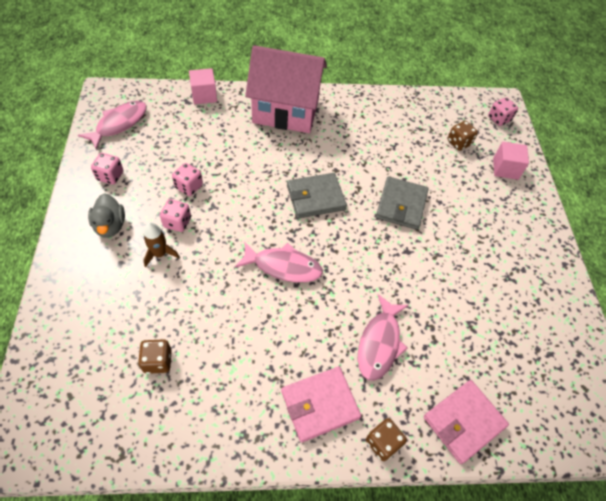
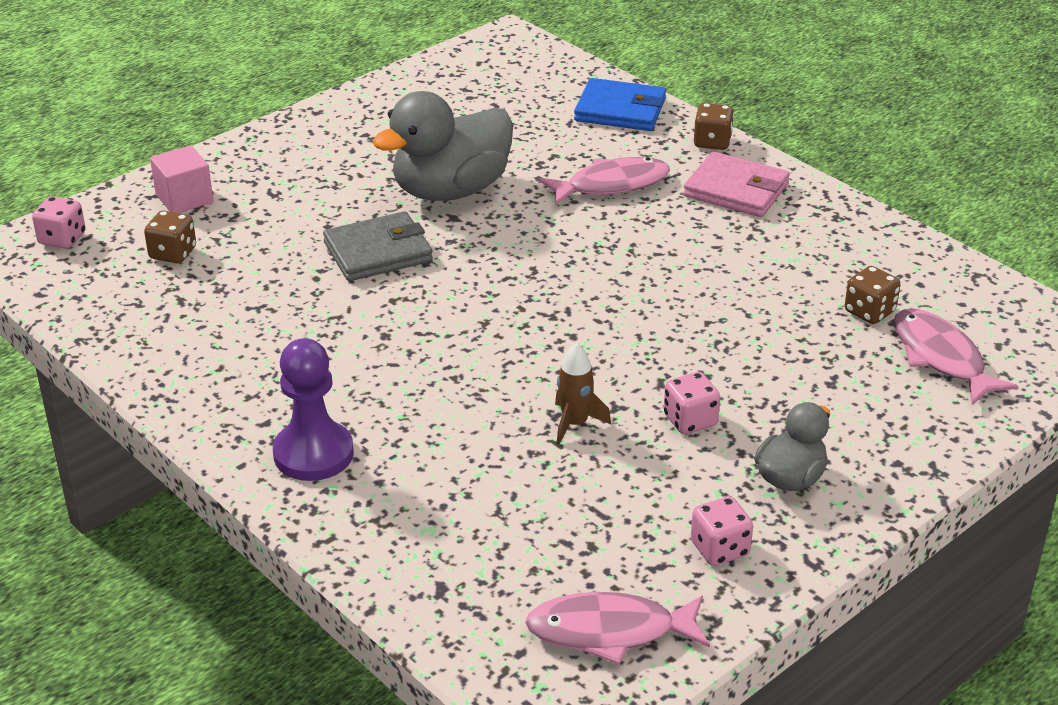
camera: 125 degrees left, 20 degrees down
(160, 254) = (756, 401): brown rocket -> brown rocket (575, 423)
(189, 187) = (617, 452): pink dice -> none
(204, 95) = (397, 577): pink cube -> none
(283, 266) = (617, 294): pink fish -> pink fish (941, 357)
(286, 111) = (313, 454): pink house -> purple pawn
(315, 198) = (466, 326): grey wallet -> none
(434, 267) = (451, 190): none -> grey duck
(463, 422) = (620, 110): pink wallet -> blue wallet

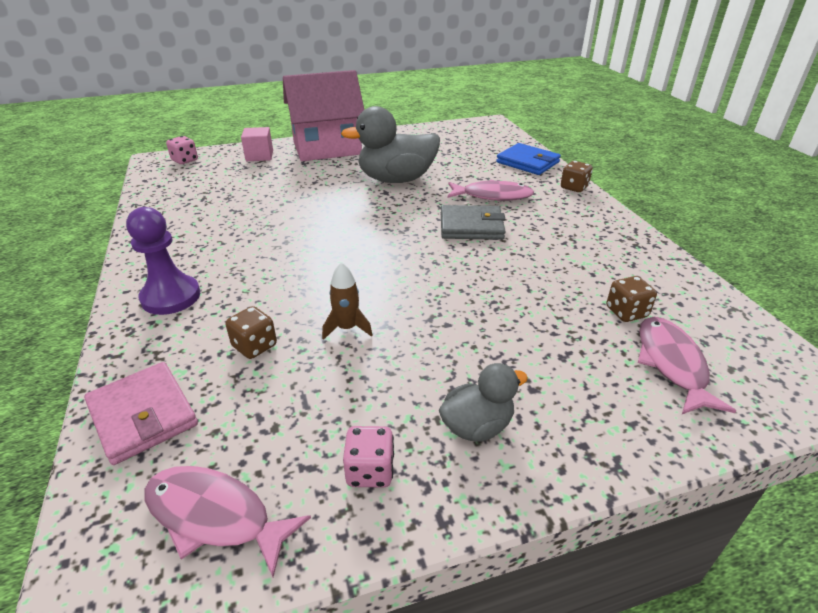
camera: 25 degrees right, 0 degrees up
(173, 253) = (225, 177): brown dice -> brown dice (254, 346)
(284, 156) = (327, 148): none -> pink house
(378, 252) = (327, 199): grey wallet -> grey wallet (471, 226)
(690, 420) = (430, 351): pink dice -> none
(736, 190) = (572, 215): pink wallet -> pink wallet (143, 415)

